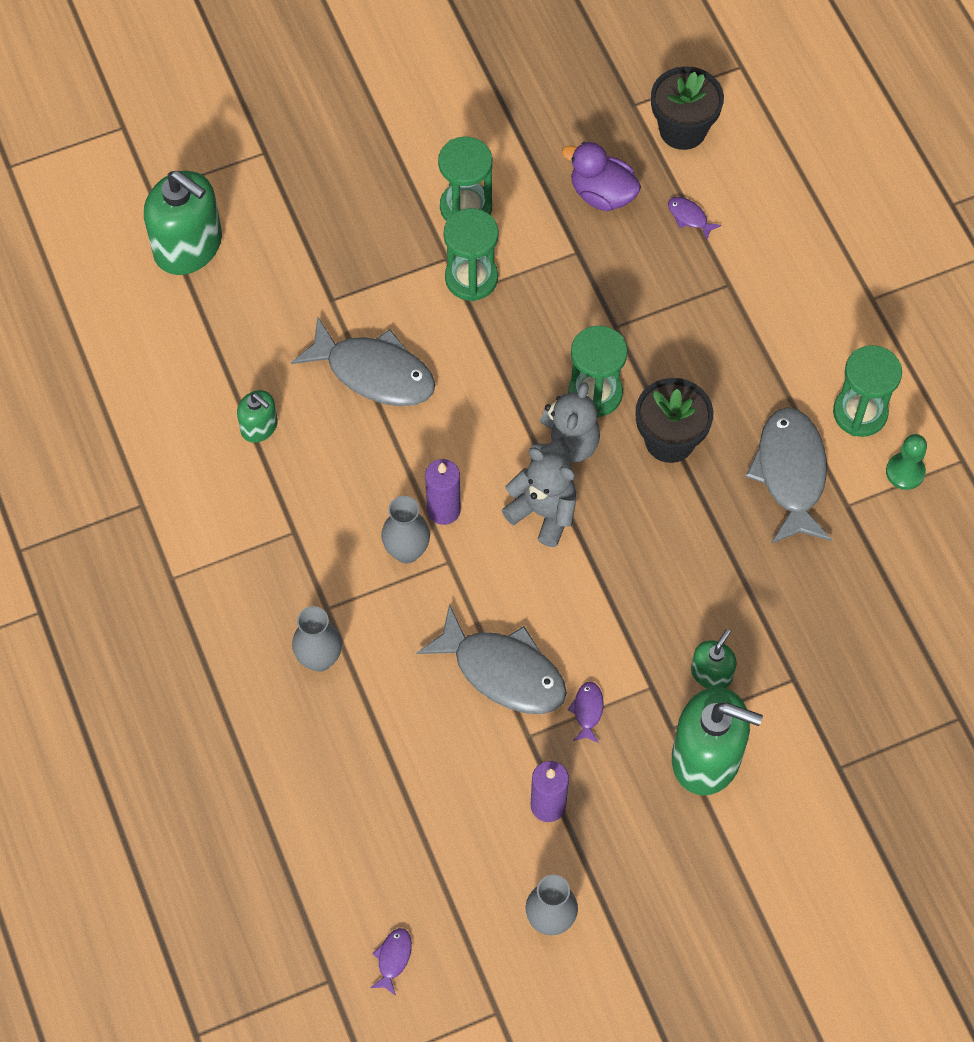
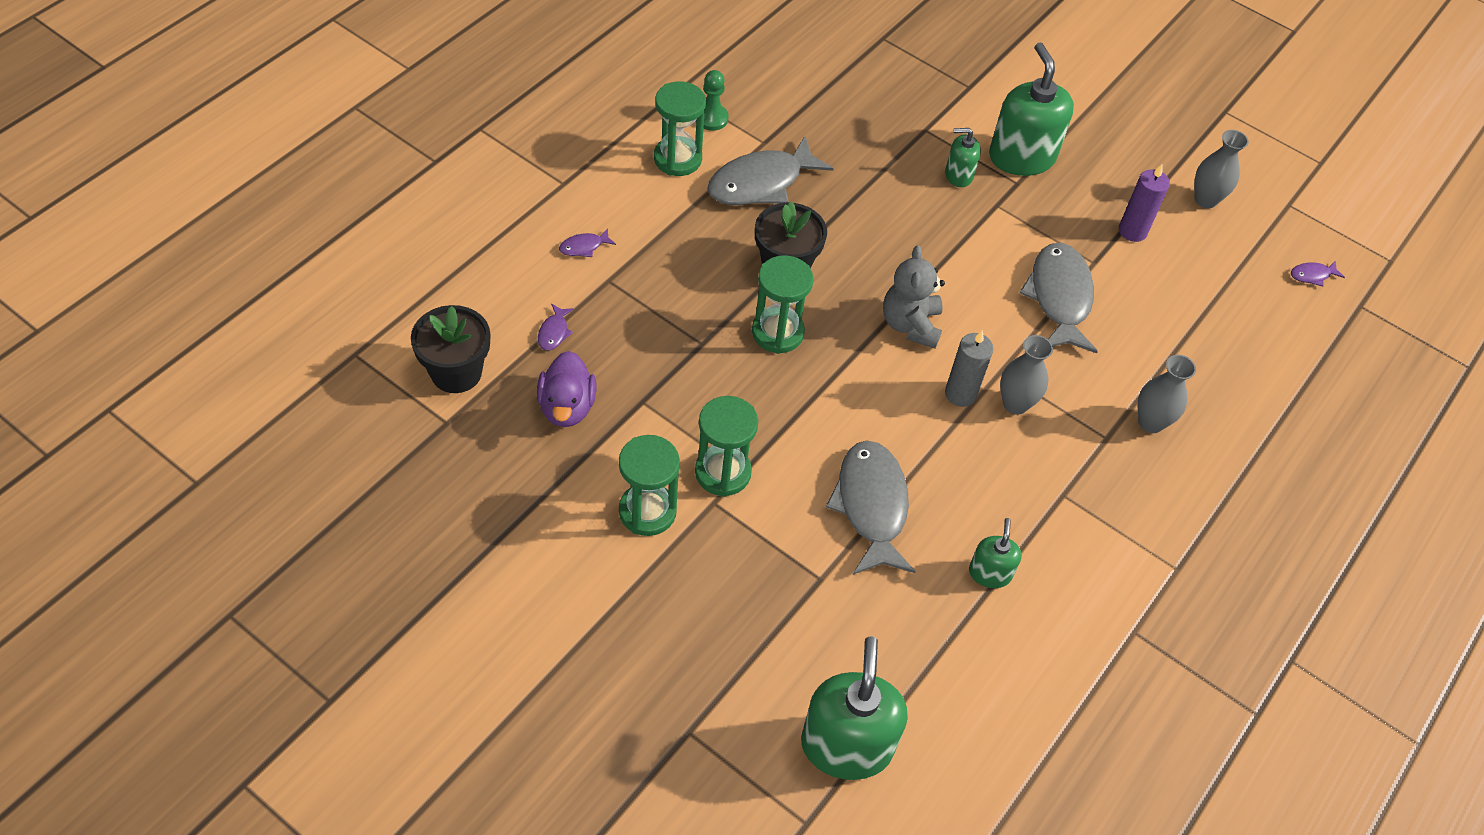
camera: 125 degrees left, 10 degrees down
(443, 510) = (960, 394): purple candle -> grey candle
(565, 446) = (841, 334): grey teddy bear -> none
(587, 711) = (1046, 235): purple fish -> purple fish (584, 247)

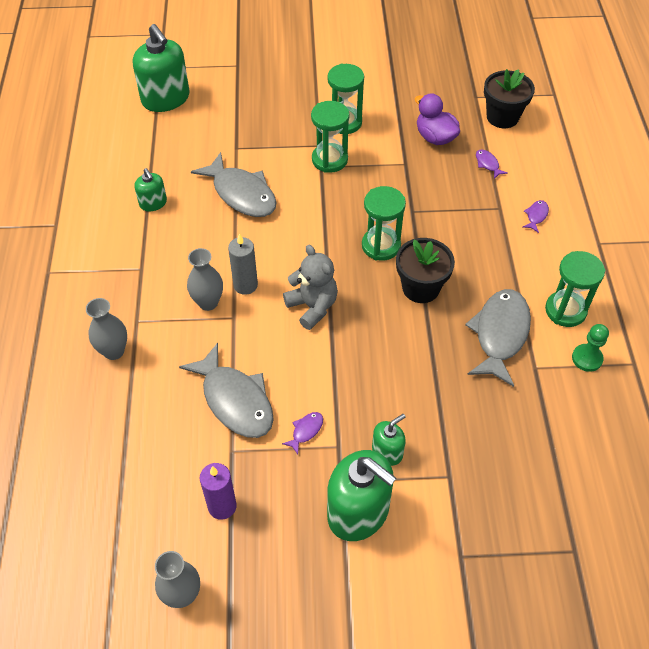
camera: 145 degrees right, 0 degrees up
(1312, 275) = (49, 581): purple fish -> purple fish (306, 431)

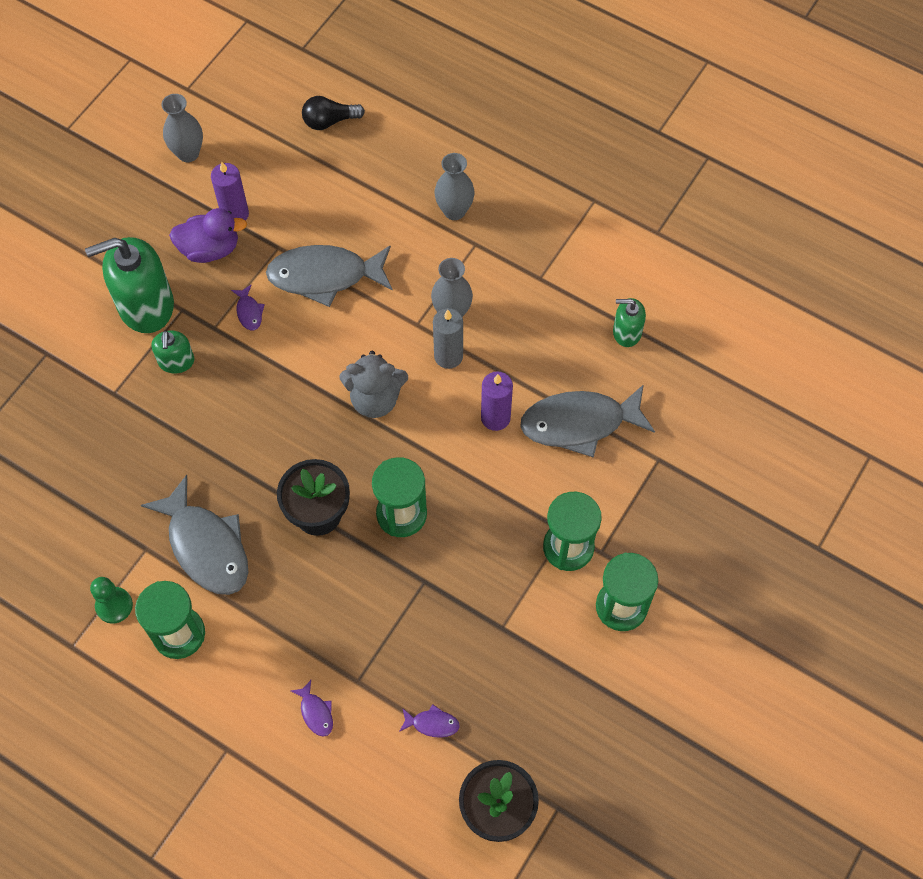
camera: 125 degrees right, 10 degrees up
(73, 498) = (329, 121): none -> black light bulb
(166, 99) = (801, 431): green soap dispenser -> none
(272, 236) = (495, 418): none -> purple candle
(435, 137) = (520, 696): purple duck -> purple duck (210, 249)

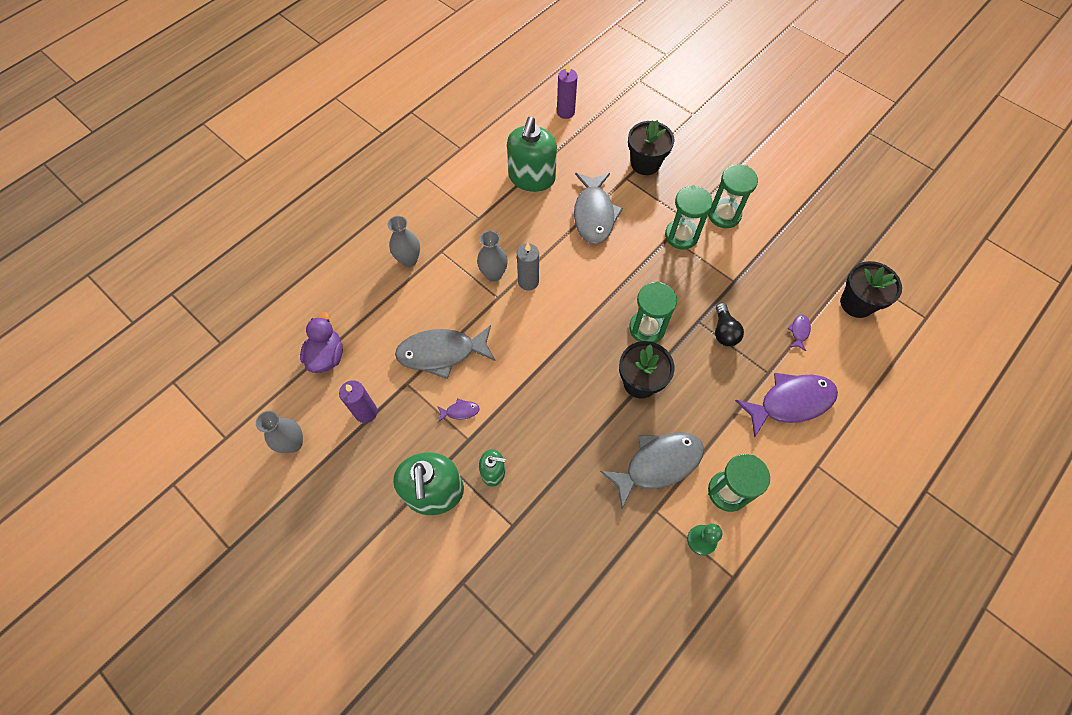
camera: 80 degrees left, 0 degrees up
(210, 249) = (394, 435): purple duck -> purple duck (327, 356)
(316, 712) = (790, 402): purple fish -> purple fish, size x2.42
(325, 276) = (442, 353): grey fish -> grey fish turned 75 degrees clockwise
(329, 121) = (300, 332): black light bulb -> black light bulb (724, 331)
(375, 399) = (554, 333): grey teddy bear -> none
(495, 418) = (581, 261): purple candle -> purple candle (565, 112)
(626, 332) = (532, 178): green soap dispenser -> green soap dispenser, size x1.95
(694, 484) = (645, 163): none -> black flower pot

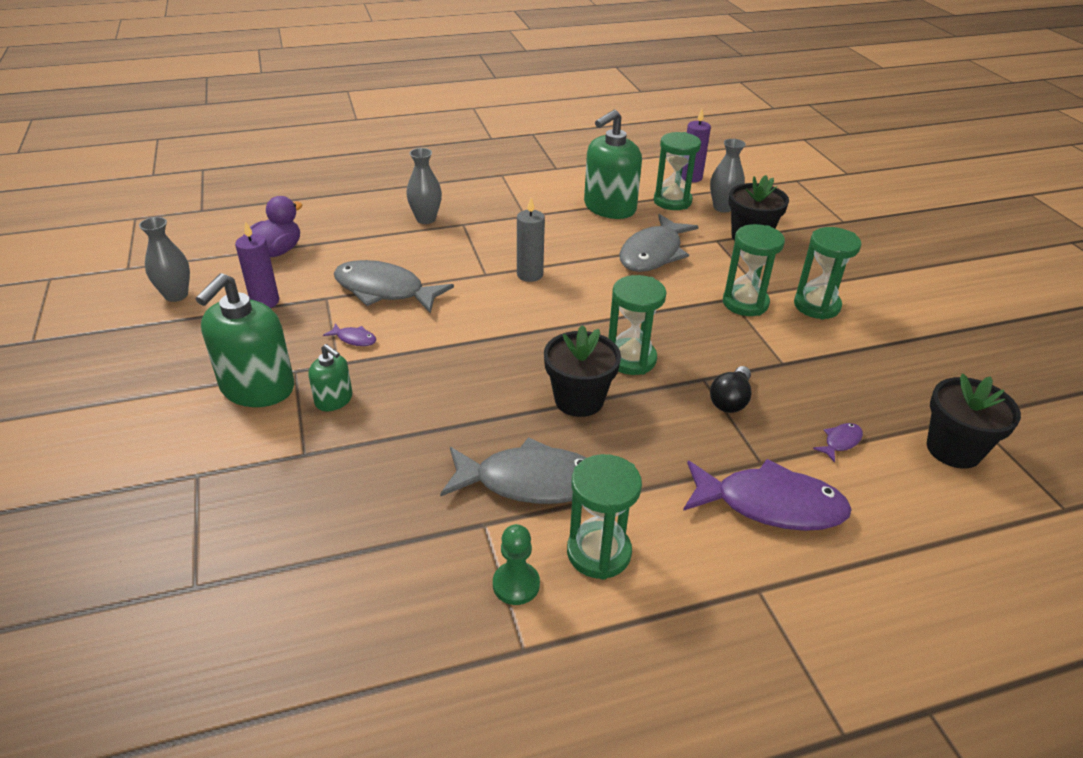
camera: 30 degrees right, 25 degrees down
(493, 274) = (499, 257): grey vase -> grey vase (722, 207)
(570, 148) = (672, 201): none -> green hourglass

